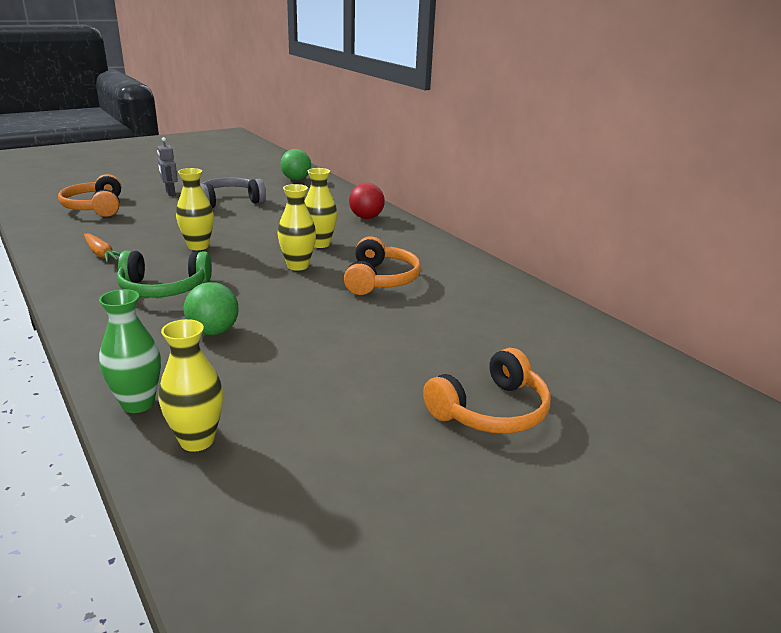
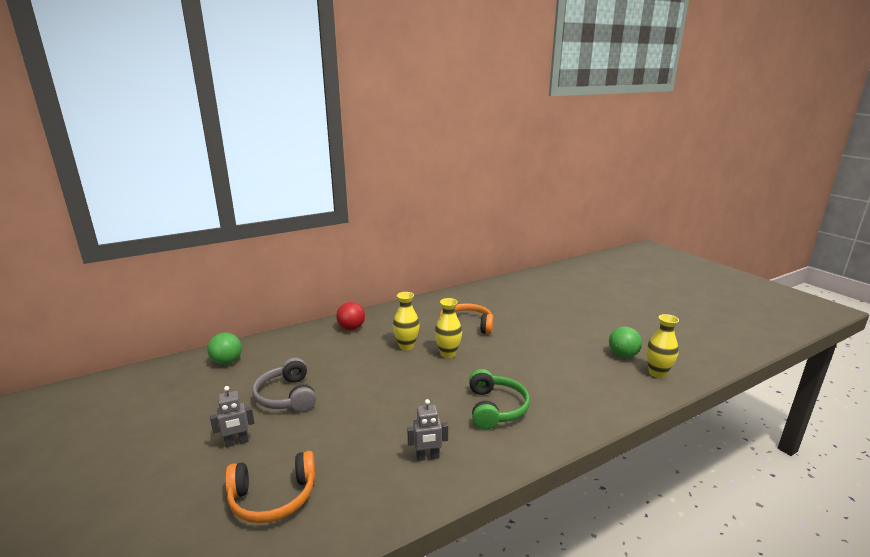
camera: 85 degrees left, 5 degrees down
(102, 254) = (427, 457): orange carrot -> grey robot
(138, 403) = (640, 395): green vase -> none
(198, 246) = (409, 402): yellow vase -> none
(213, 331) = (553, 379): green ball -> green ball (622, 355)
(490, 410) = (593, 307): orange headphones -> none

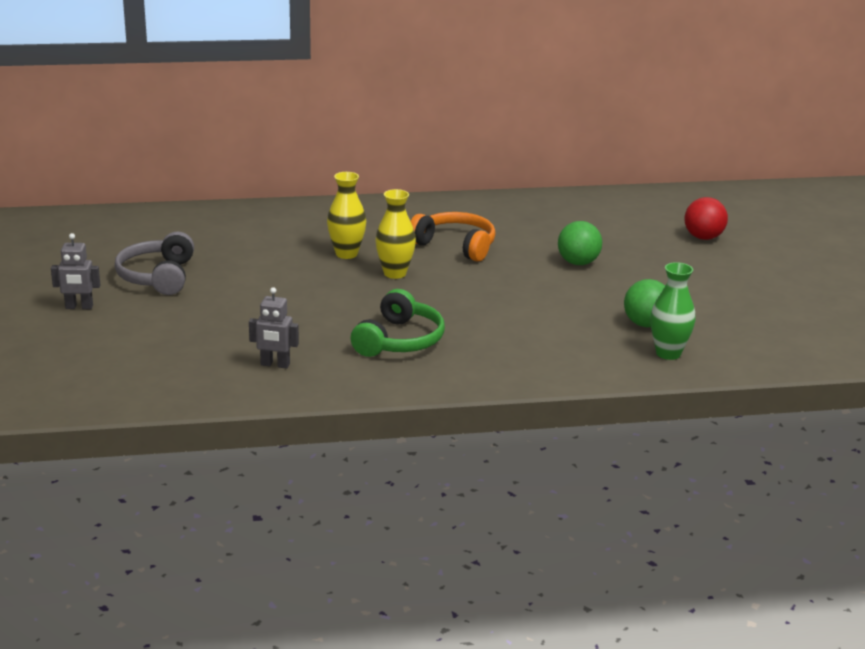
camera: 20 degrees right, 5 degrees up
(227, 361) = (108, 227): green ball -> green ball (578, 263)
(273, 497) = (91, 359): orange headphones -> none
(351, 328) = (290, 218): red ball -> red ball (703, 237)
(657, 373) = (668, 353): yellow vase -> green vase

